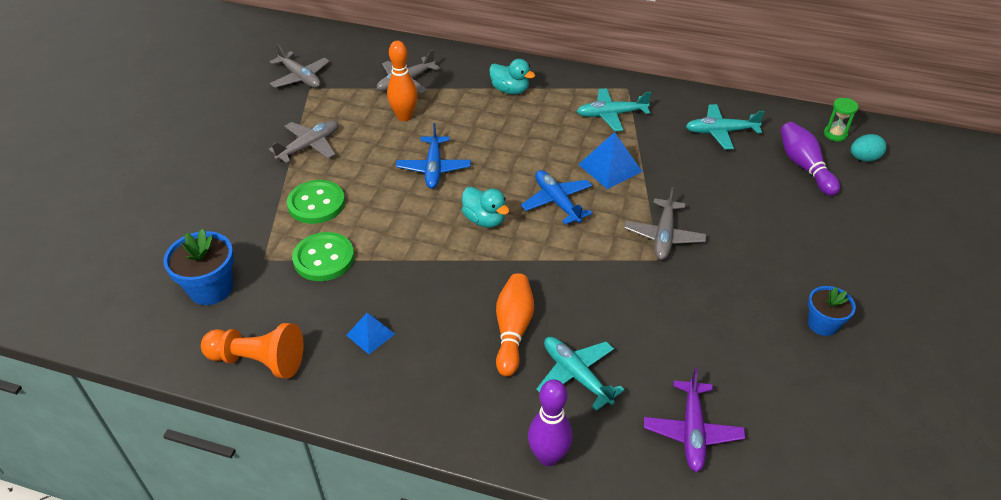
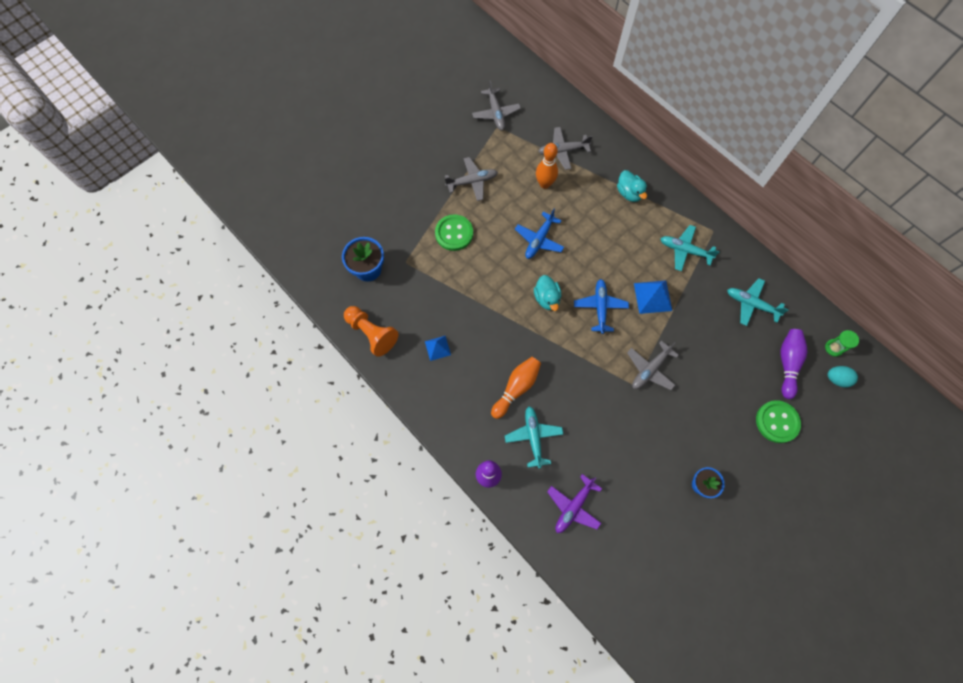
camera: 30 degrees right, 25 degrees up
(324, 258) = (438, 279): green button -> green button (777, 422)

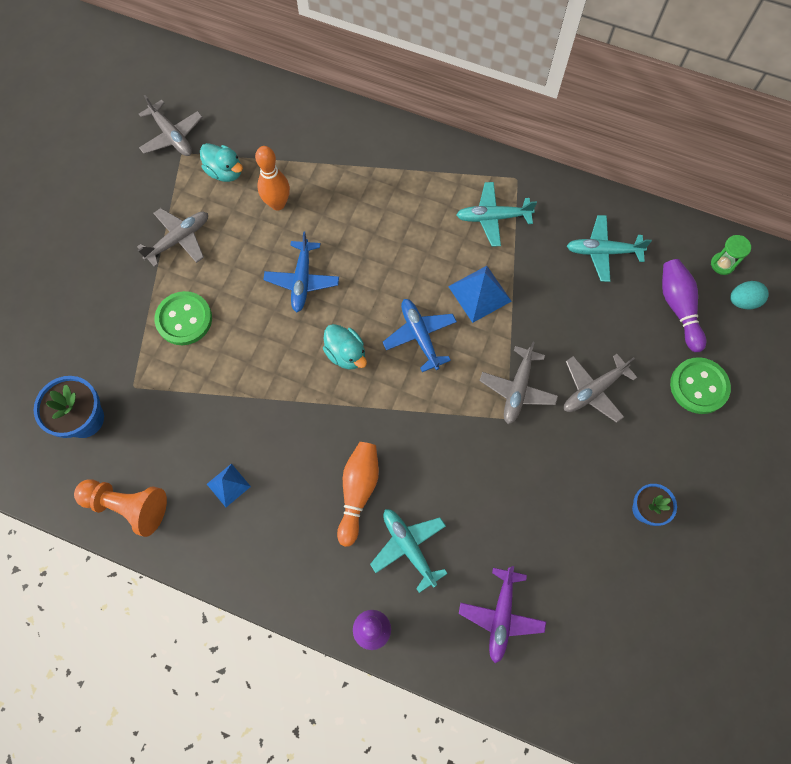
camera: 25 degrees left, 0 degrees up
(562, 151) = (282, 151): grey plane -> grey plane (593, 390)
(629, 193) = (391, 172): turquoise duck -> turquoise duck (225, 172)

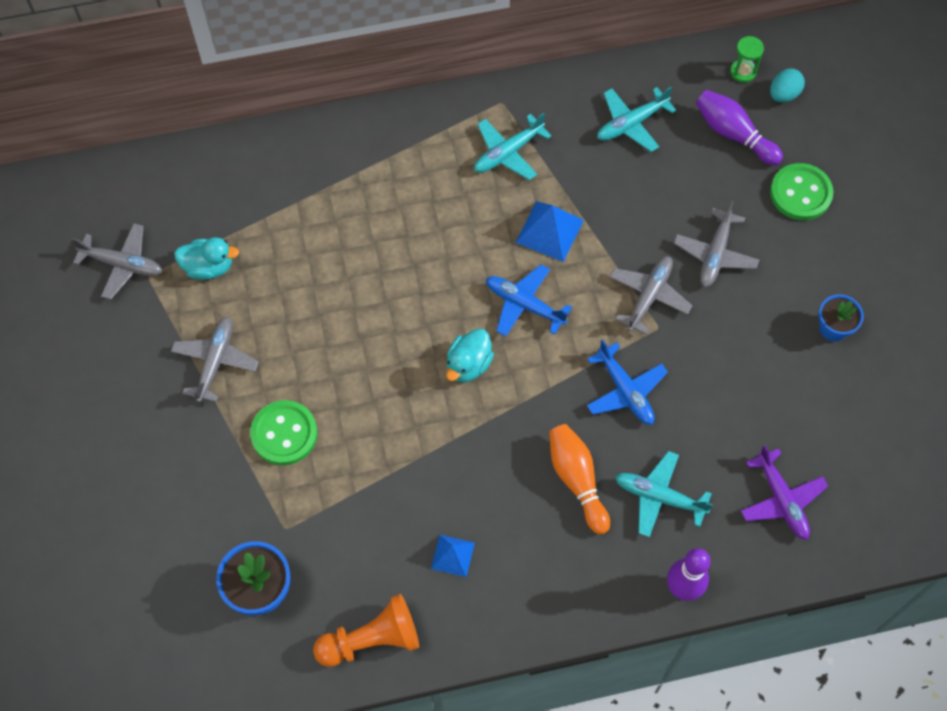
camera: 35 degrees left, 5 degrees down
(277, 204) = (288, 265): orange bowling pin -> none
(302, 280) = (372, 324): blue plane -> blue plane (625, 391)
(346, 354) = (468, 365): turquoise duck -> turquoise duck turned 105 degrees clockwise
(517, 389) = (649, 296): grey plane -> grey plane turned 135 degrees counterclockwise

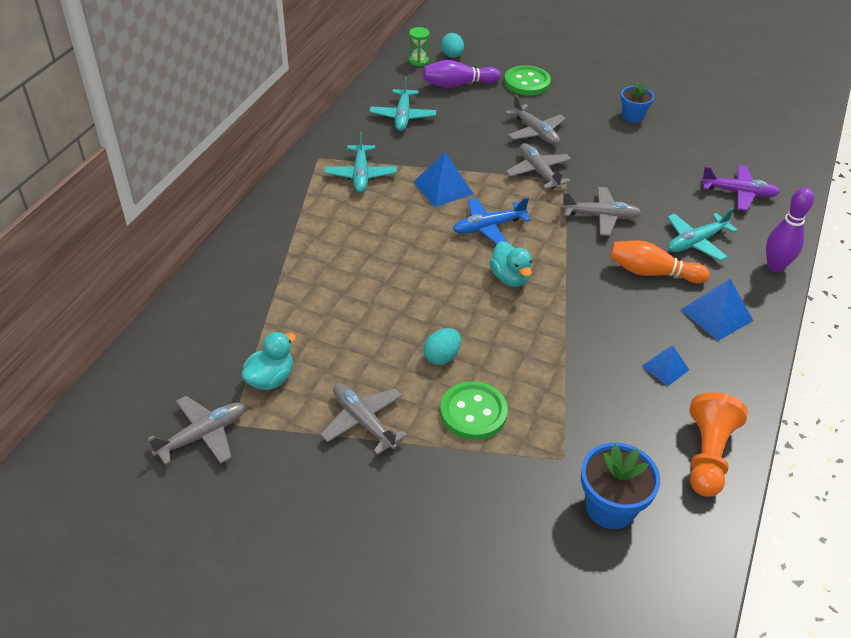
camera: 55 degrees left, 20 degrees down
(327, 372) = (442, 357): none -> turquoise egg
(561, 566) = (716, 315): none -> blue pyramid
(625, 391) = (601, 216): blue plane -> grey plane

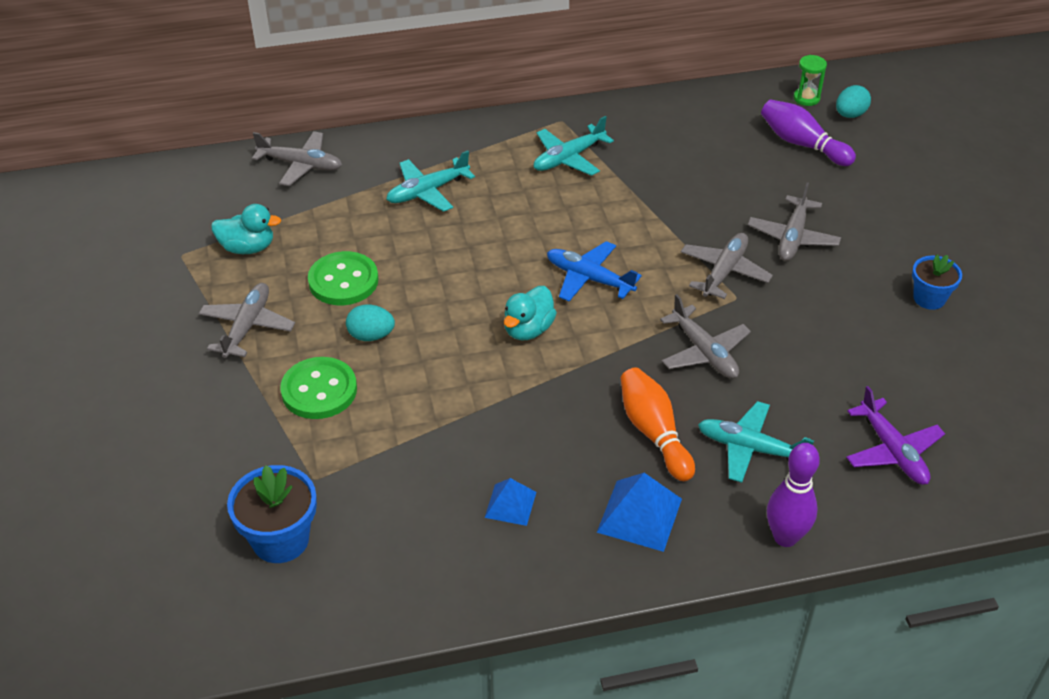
camera: 55 degrees right, 0 degrees up
(203, 435) = (155, 246): grey plane -> grey plane (301, 165)
(402, 116) = (695, 136): turquoise plane -> turquoise plane (427, 191)
(443, 188) = (614, 219): blue pyramid -> none
(527, 82) = (878, 189): green button -> green button (343, 281)
(707, 455) = (411, 589): orange pawn -> none

